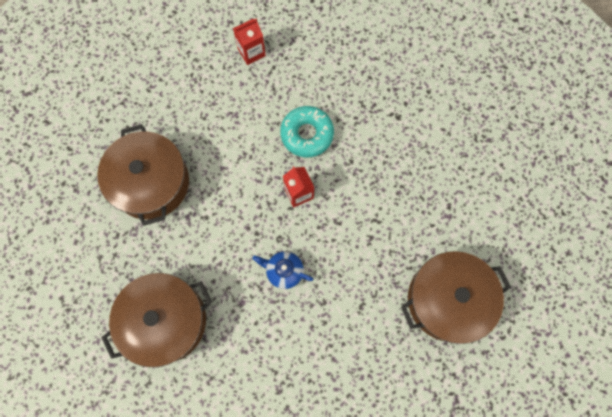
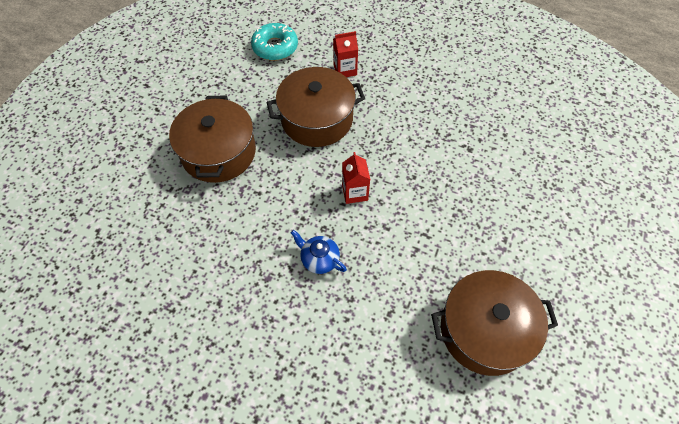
camera: 15 degrees right, 15 degrees down
(165, 321) = (187, 276): brown pot -> brown pot (317, 119)
(307, 134) = (377, 145): turquoise donut -> turquoise donut (275, 47)

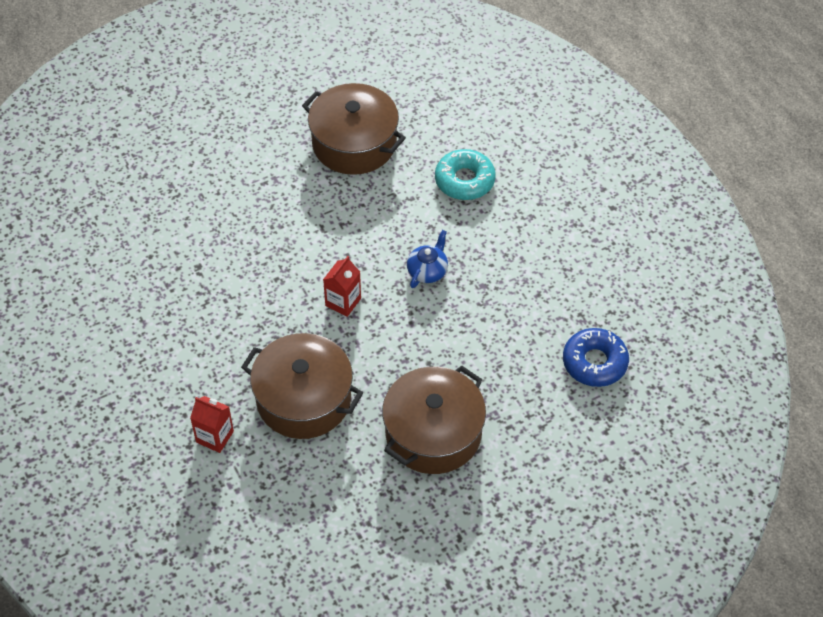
camera: 140 degrees left, 5 degrees down
(136, 277) = (594, 362): none -> blue donut
(275, 47) = (258, 528): turquoise donut -> turquoise donut (464, 180)
(319, 259) = (427, 271): blue teapot -> blue teapot turned 135 degrees counterclockwise

